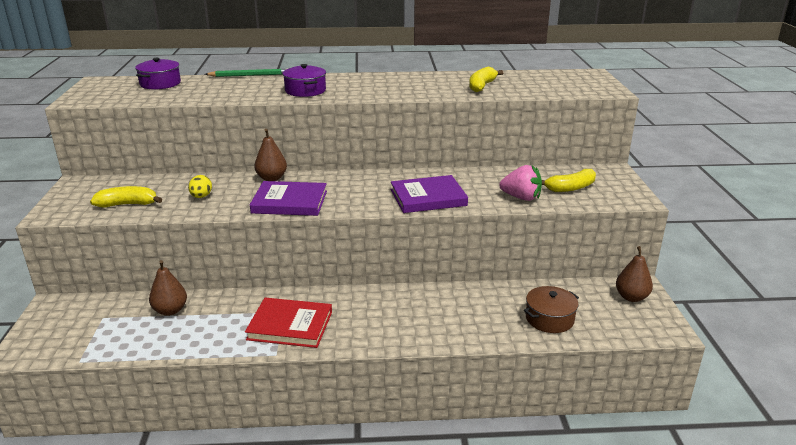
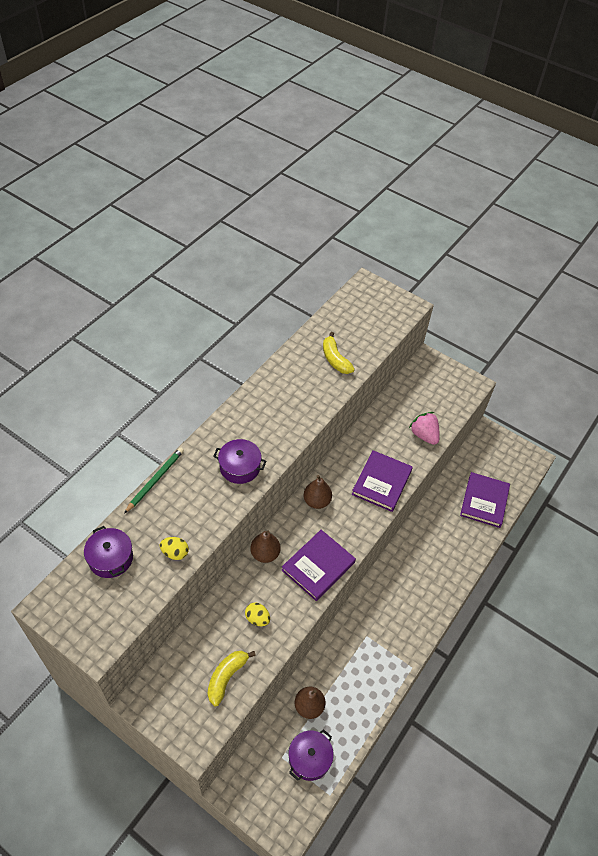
camera: 55 degrees left, 25 degrees up
(113, 333) = (309, 758): none -> purple pot
(190, 96) = (175, 553): none -> yellow egg
(290, 325) = (386, 641): red book -> none
(521, 197) = (424, 435): pink strawberry -> pink strawberry turned 90 degrees counterclockwise
(549, 319) = (484, 501): brown pot -> purple book
(570, 188) = (432, 400): yellow banana -> none
(631, 297) = (495, 446): brown pear -> brown pear (317, 501)

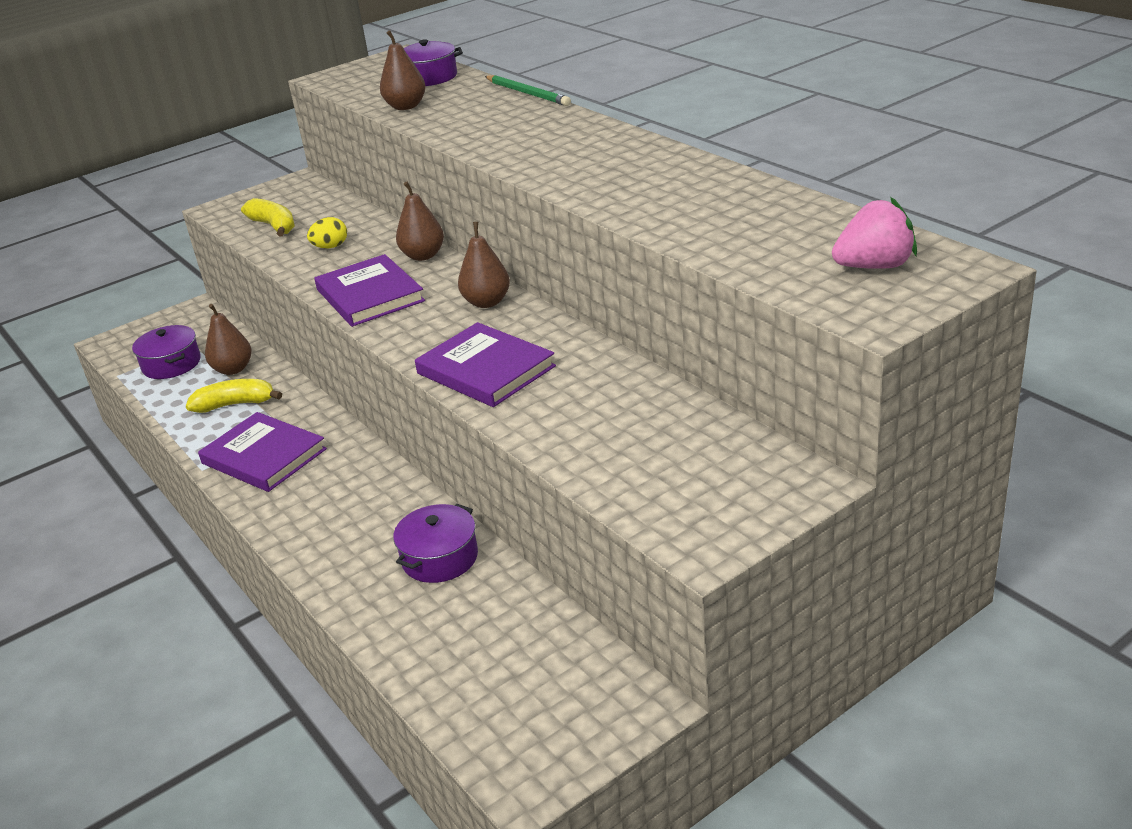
camera: 115 degrees right, 20 degrees down
(175, 553) = (406, 106): yellow egg -> brown pear
(240, 467) = (512, 140): purple pot -> purple pot (439, 558)
(335, 359) = (717, 219): yellow banana -> yellow banana (235, 404)
(424, 435) = (573, 438): pink strawberry -> pink strawberry (874, 266)
(484, 501) = (448, 641): purple book -> purple book (264, 456)

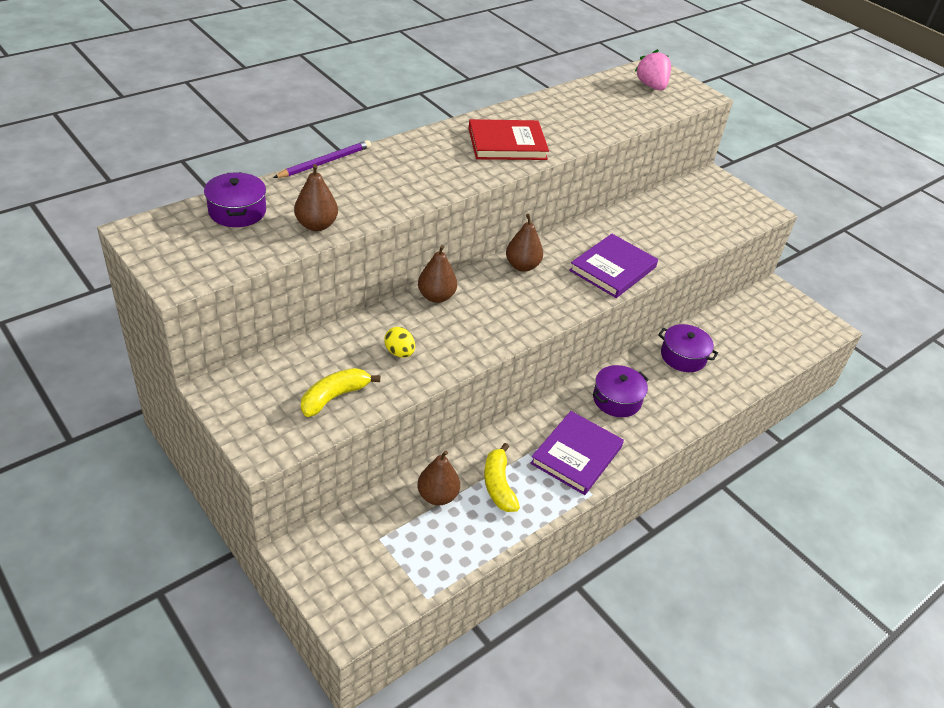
camera: 100 degrees left, 10 degrees up
(171, 364) = (416, 550): purple pot -> purple pot (616, 399)
(370, 295) = (499, 324): purple book -> none
(528, 93) = (325, 162): green pencil -> purple pencil
(603, 171) = (507, 144): none -> red book

